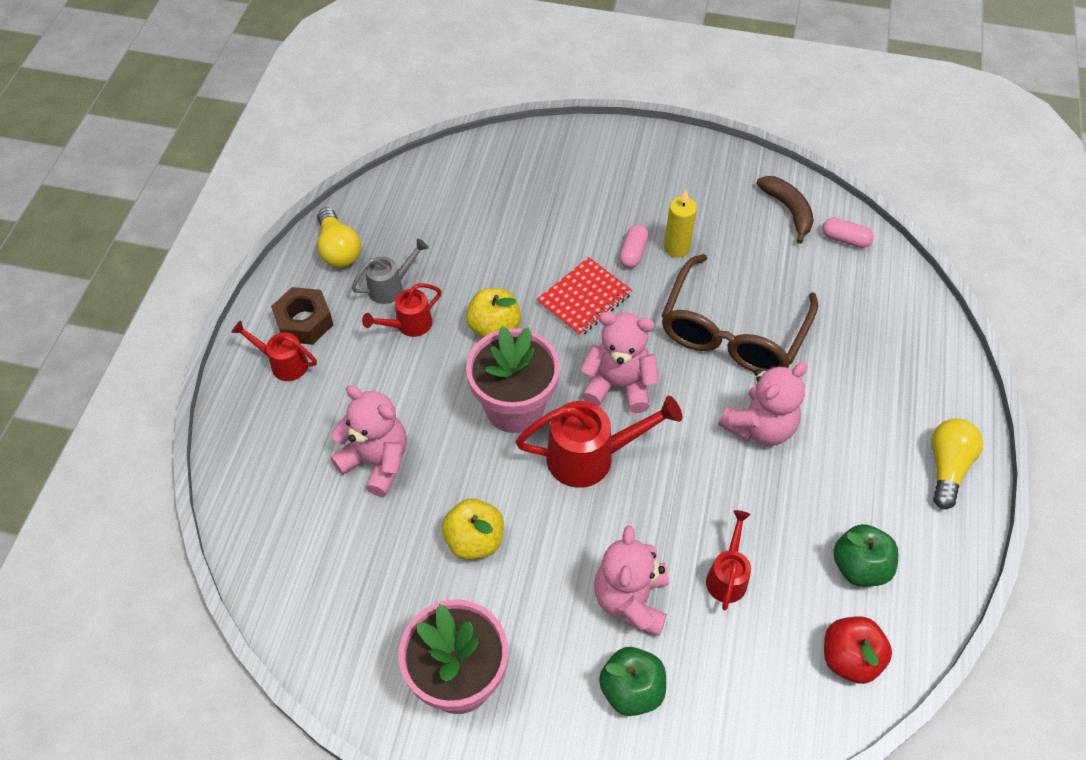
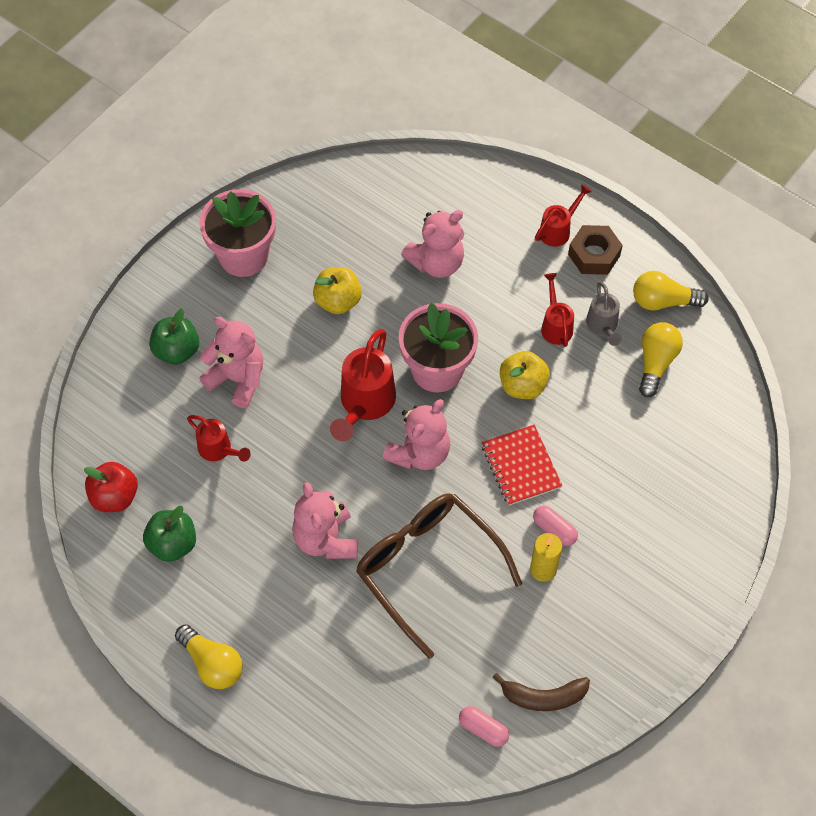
camera: 115 degrees right, 5 degrees up
(414, 234) = (656, 363): none -> yellow light bulb
(845, 239) = (483, 729): pink capsule -> pink capsule turned 75 degrees clockwise

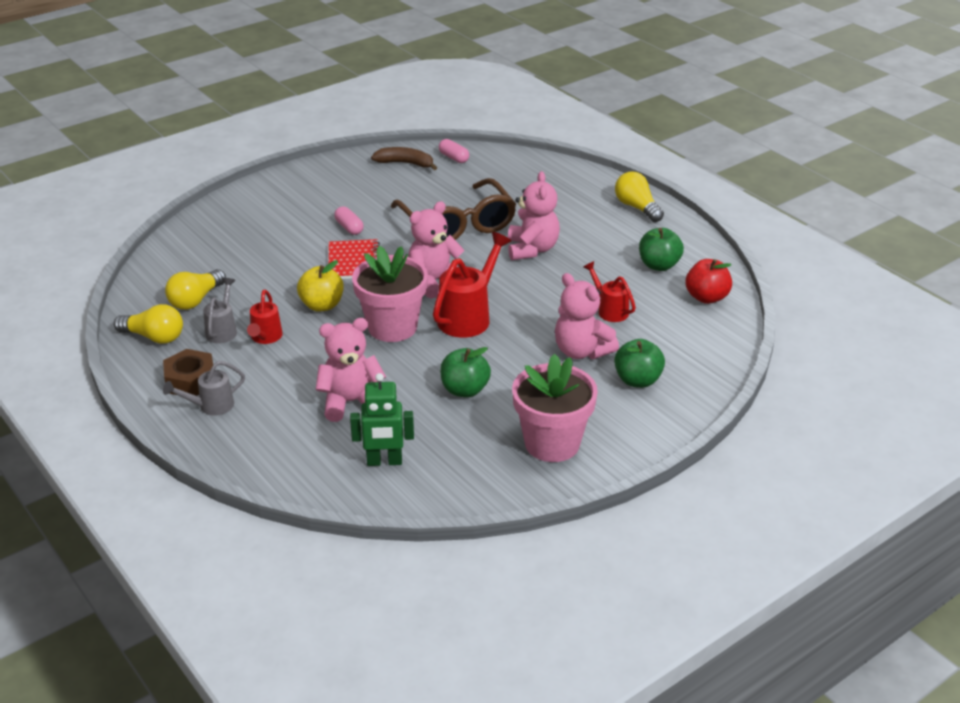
camera: 165 degrees left, 25 degrees down
(338, 301) = (465, 390): yellow apple -> green apple
(381, 205) = (384, 462): none -> green robot
(543, 569) = (370, 212): yellow candle -> none
(558, 230) = (211, 406): red watering can -> grey watering can

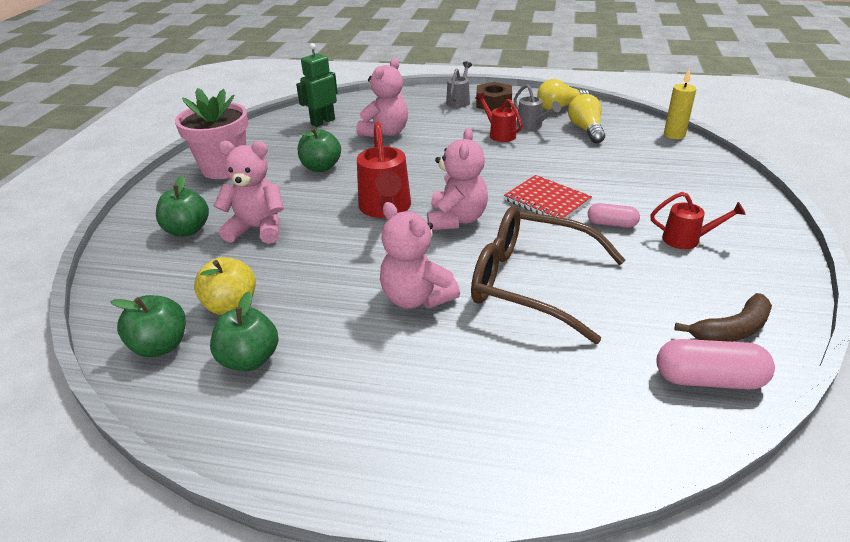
camera: 140 degrees right, 0 degrees up
(153, 257) = (674, 135): none -> yellow candle
(322, 305) = (504, 164): yellow apple -> yellow apple (231, 306)
(392, 327) = (431, 176): pink flower pot -> none
(453, 158) = (709, 379): pink capsule -> pink capsule, size x1.59
(609, 310) = (263, 275): red watering can -> red watering can (687, 239)
(637, 207) = (360, 450): yellow light bulb -> none
(706, 297) = (160, 346): red apple -> green apple

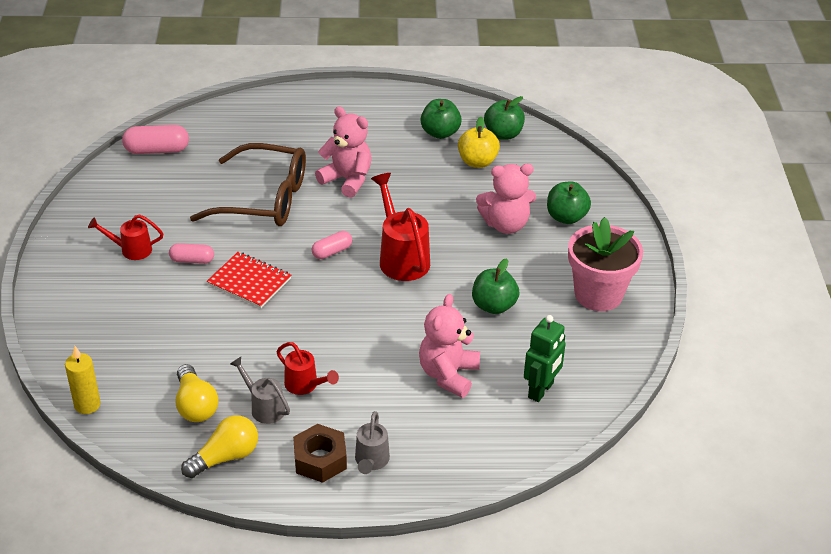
camera: 165 degrees right, 5 degrees up
(456, 219) = (332, 251): pink teddy bear -> pink capsule
(731, 330) = (129, 180): brown banana -> none

